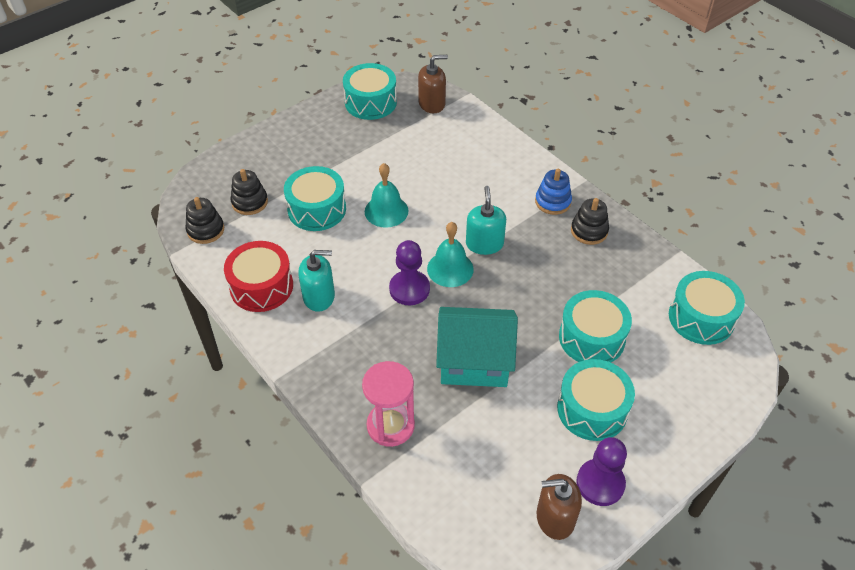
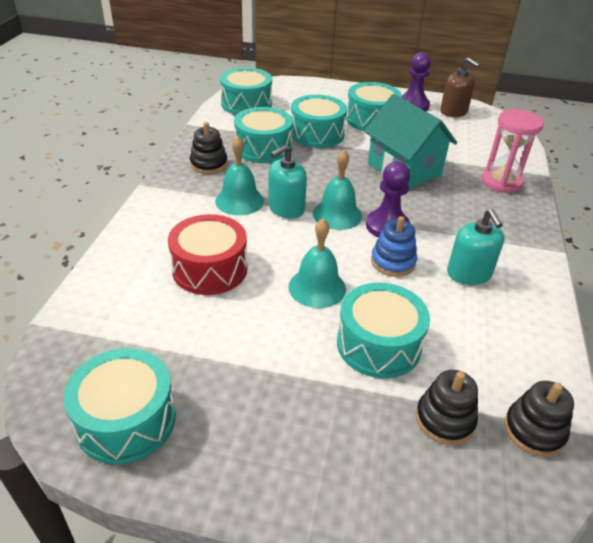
camera: 130 degrees left, 10 degrees down
(261, 286) = (517, 320): red drum -> red drum (210, 269)
(319, 296) = (469, 274): turquoise soap dispenser -> turquoise soap dispenser turned 150 degrees counterclockwise
(432, 103) = (83, 348): brown soap dispenser -> none
(517, 223) = (239, 201): none -> turquoise bell
(552, 202) = (190, 192): blue stacking toy -> blue stacking toy (393, 262)
(592, 280) = (263, 148): none -> turquoise drum

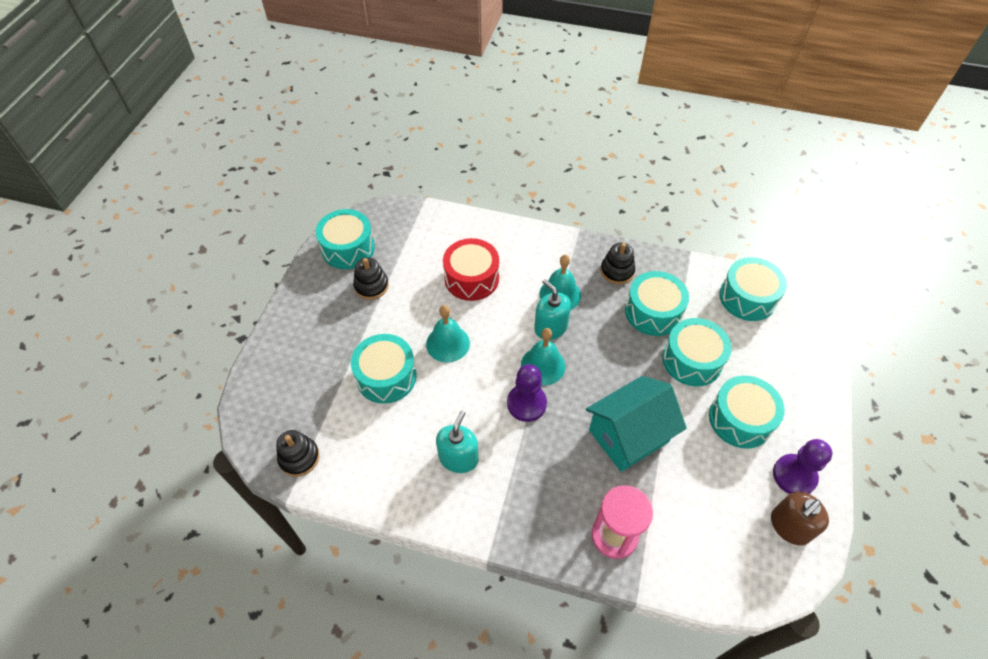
camera: 95 degrees right, 15 degrees up
(393, 262) = (476, 400): blue stacking toy -> none
(445, 419) = (318, 405): black stacking toy -> black stacking toy (371, 286)
(469, 274) = (458, 458): turquoise soap dispenser -> turquoise soap dispenser turned 120 degrees clockwise

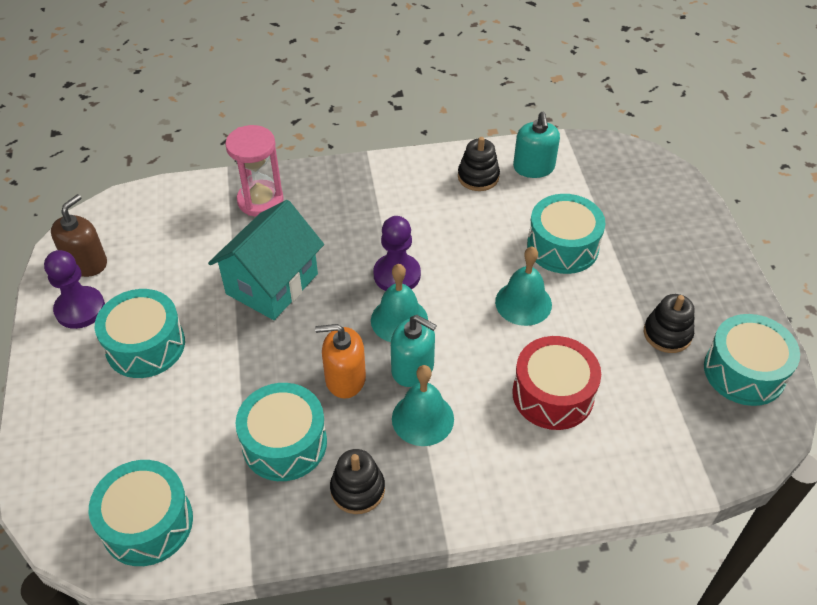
camera: 155 degrees right, 5 degrees down
(299, 458) = (582, 157): black stacking toy -> black stacking toy (478, 177)
(458, 458) = (437, 206): turquoise soap dispenser -> turquoise soap dispenser (533, 167)
(599, 338) = (345, 378): none -> orange soap dispenser
(692, 360) = (216, 394): turquoise drum -> none

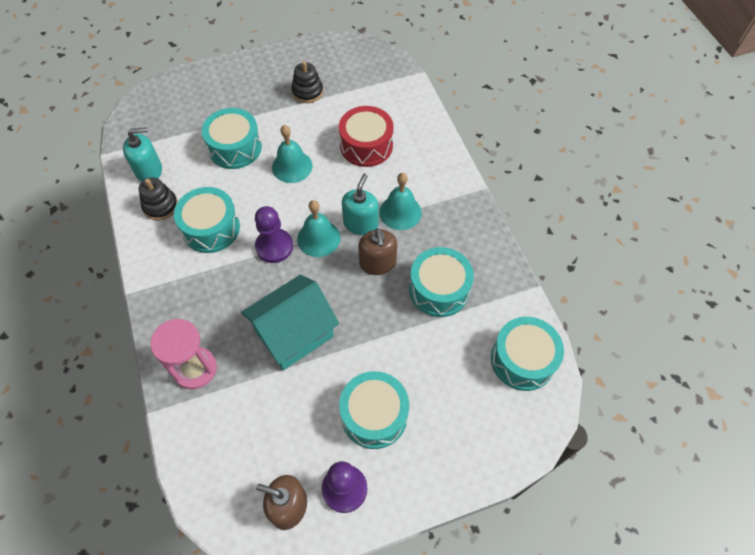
camera: 100 degrees left, 10 degrees up
(272, 284) = (294, 334): turquoise house -> turquoise house turned 60 degrees counterclockwise
(345, 378) = (377, 263): orange soap dispenser -> brown soap dispenser
(357, 489) = (462, 239): black stacking toy -> none
(744, 371) = (331, 58): turquoise drum -> turquoise drum (211, 228)

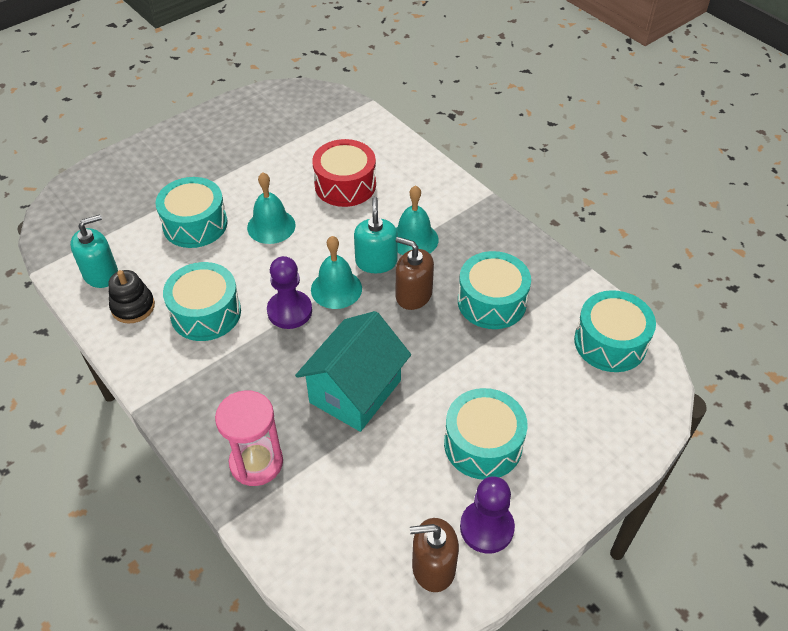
camera: 20 degrees left, 10 degrees down
(307, 92) = (253, 148): black stacking toy -> none
(377, 263) = (413, 295): brown soap dispenser -> brown soap dispenser turned 150 degrees clockwise

